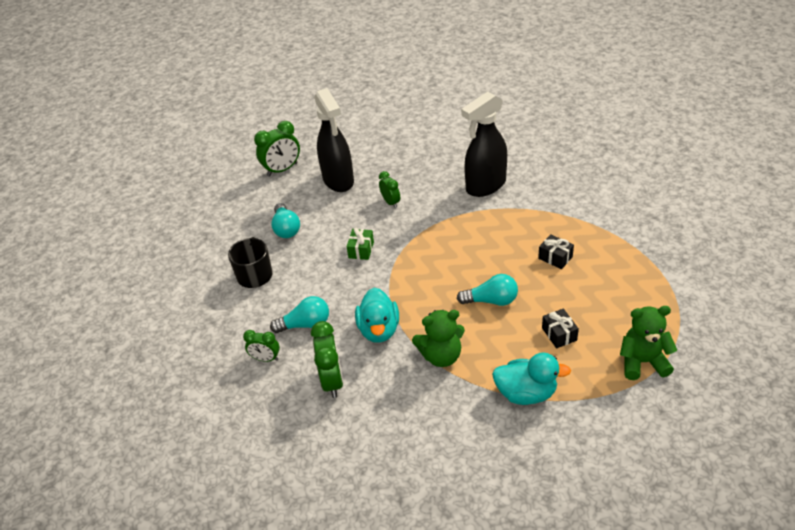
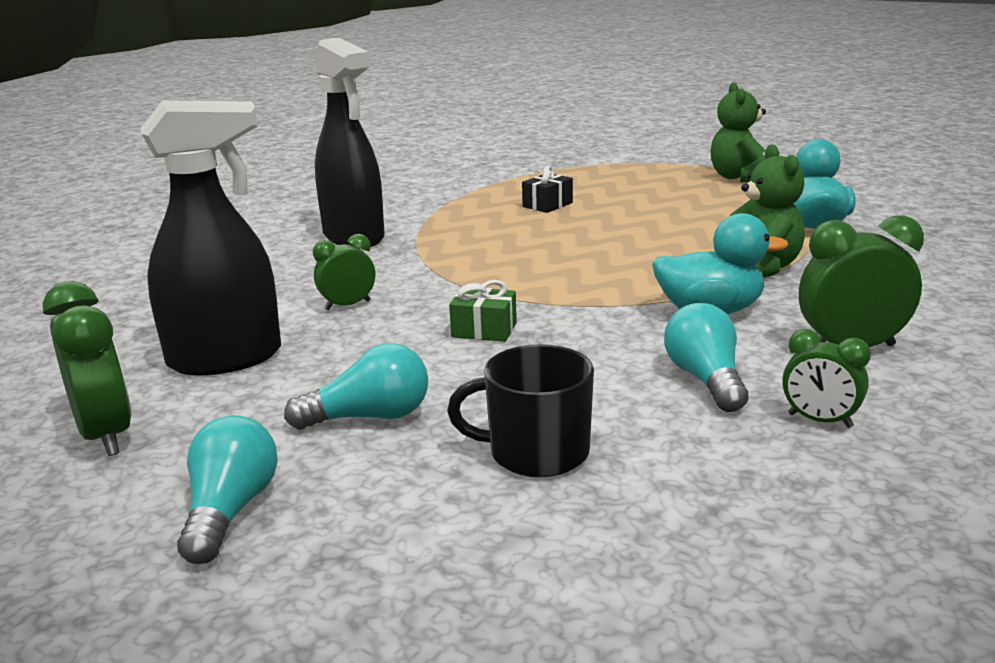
camera: 90 degrees left, 20 degrees down
(266, 359) = (819, 420): green clock -> green clock turned 105 degrees clockwise
(491, 300) = (635, 238): turquoise light bulb -> turquoise light bulb (230, 511)
(559, 334) = (700, 207): black gift -> none

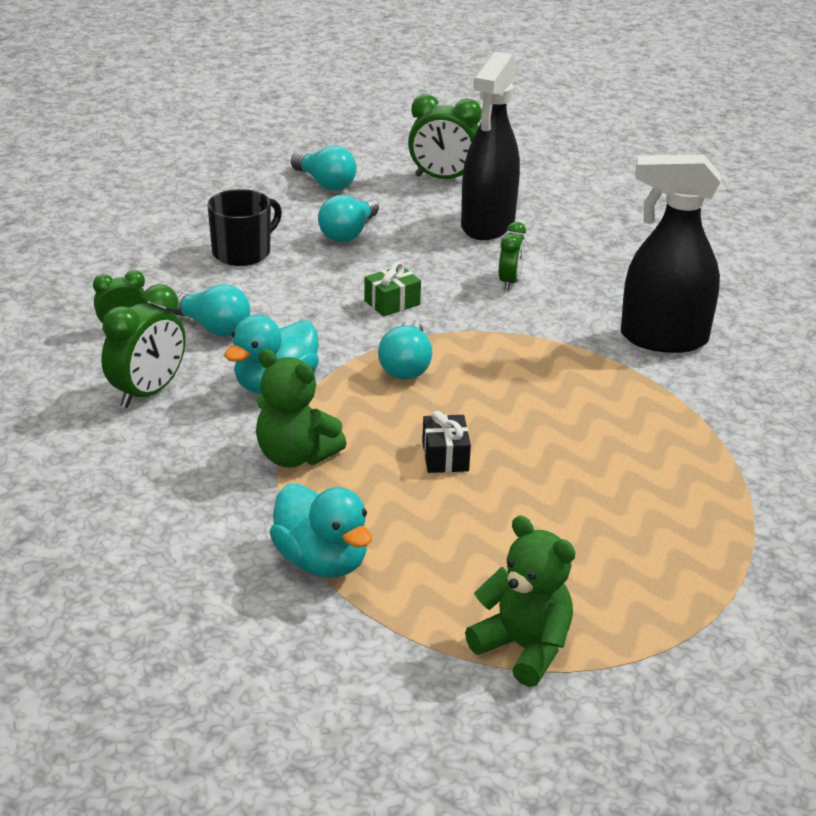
camera: 130 degrees right, 10 degrees up
(547, 205) = (615, 466): black gift -> black gift (445, 456)
(571, 285) = (406, 365): none -> turquoise light bulb

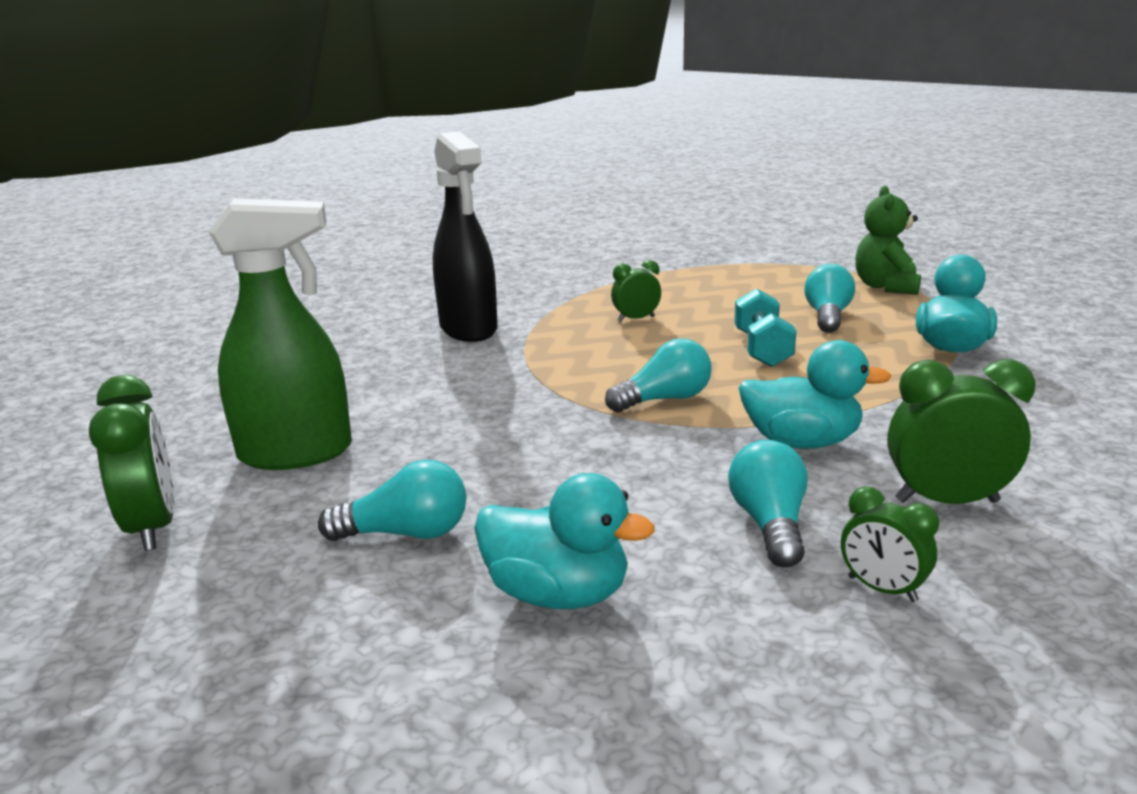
camera: 120 degrees left, 10 degrees down
(243, 252) = (558, 594): black mug -> turquoise duck
(295, 456) = (874, 395): green teddy bear -> none
(325, 183) = (230, 627): turquoise light bulb -> turquoise light bulb (827, 316)
(392, 303) = (557, 443): green gift -> none
(445, 456) = (762, 349): black gift -> turquoise dumbbell
(487, 225) = (297, 453): black spray bottle -> green spray bottle
(510, 281) = (434, 404): green clock -> green clock (636, 319)

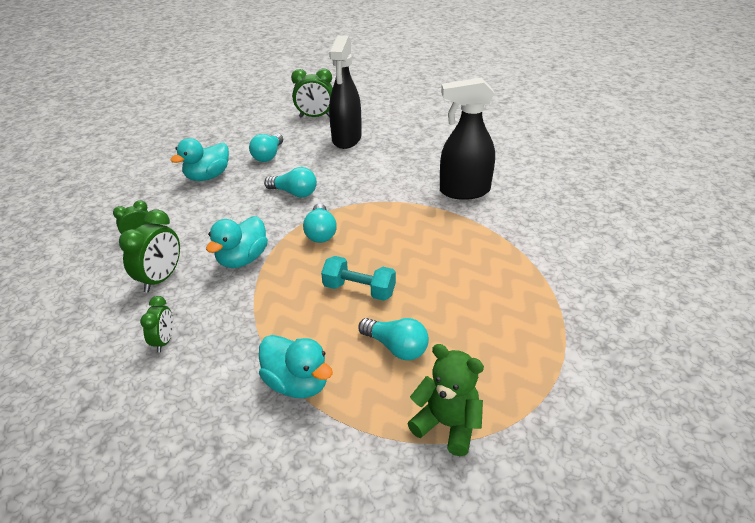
camera: 110 degrees right, 15 degrees up
(297, 453) = (346, 139): green spray bottle -> black spray bottle
(636, 319) = (446, 254): green clock -> green clock (164, 341)
(769, 524) = (196, 227): turquoise light bulb -> turquoise light bulb (294, 193)

